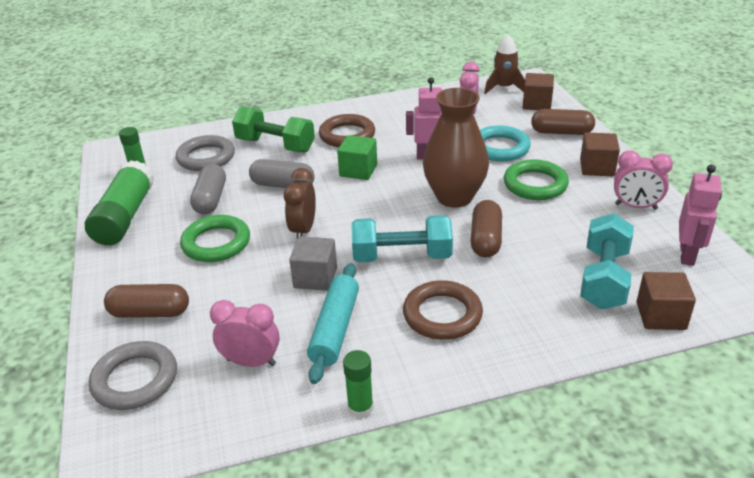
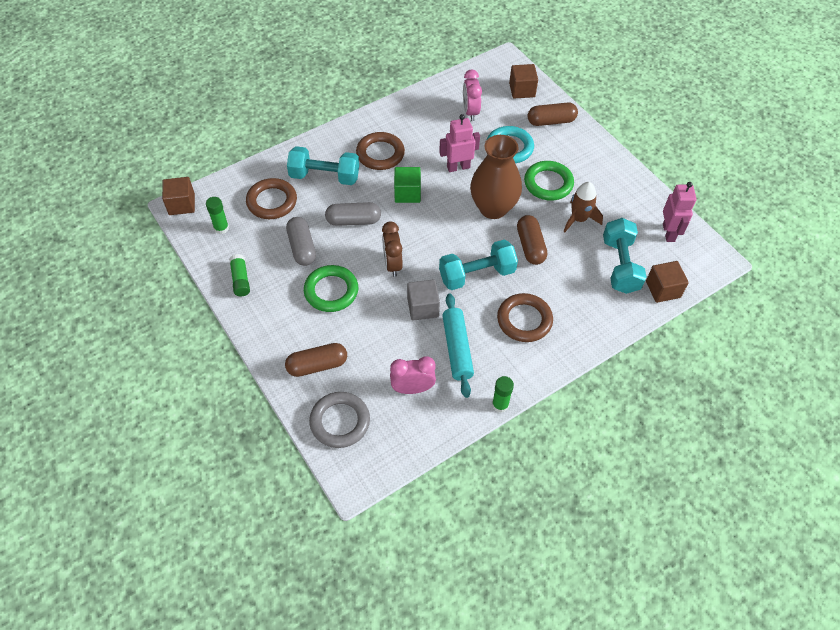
camera: 20 degrees left, 20 degrees up
(125, 216) = (240, 280): green glue stick -> green glue stick, size x0.52
(206, 157) = (272, 201): grey ring -> brown ring
(275, 145) = (324, 176): green dumbbell -> turquoise dumbbell
(504, 88) = (489, 73): brown rocket -> brown rocket (579, 219)
(597, 168) = (588, 157): brown cube -> brown cube (181, 204)
(635, 206) = (625, 193): pink clock -> none

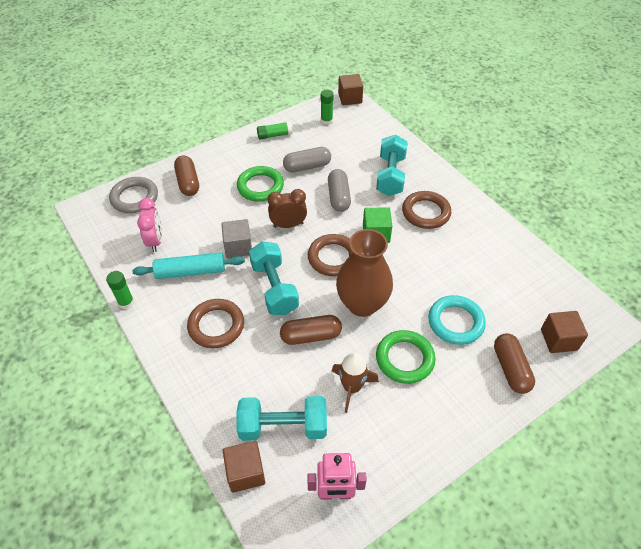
camera: 90 degrees right, 5 degrees down
(272, 201) = (357, 145): brown ring -> brown ring (333, 258)
(458, 167) = (417, 274): pink robot -> none
(470, 112) = (506, 286): pink clock -> none

